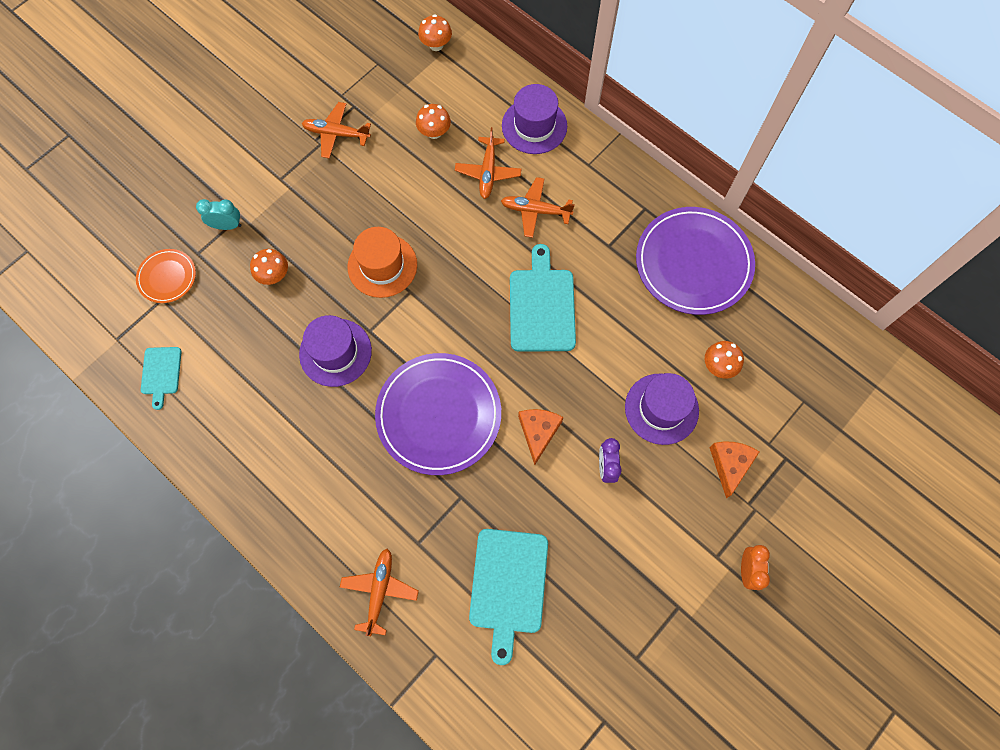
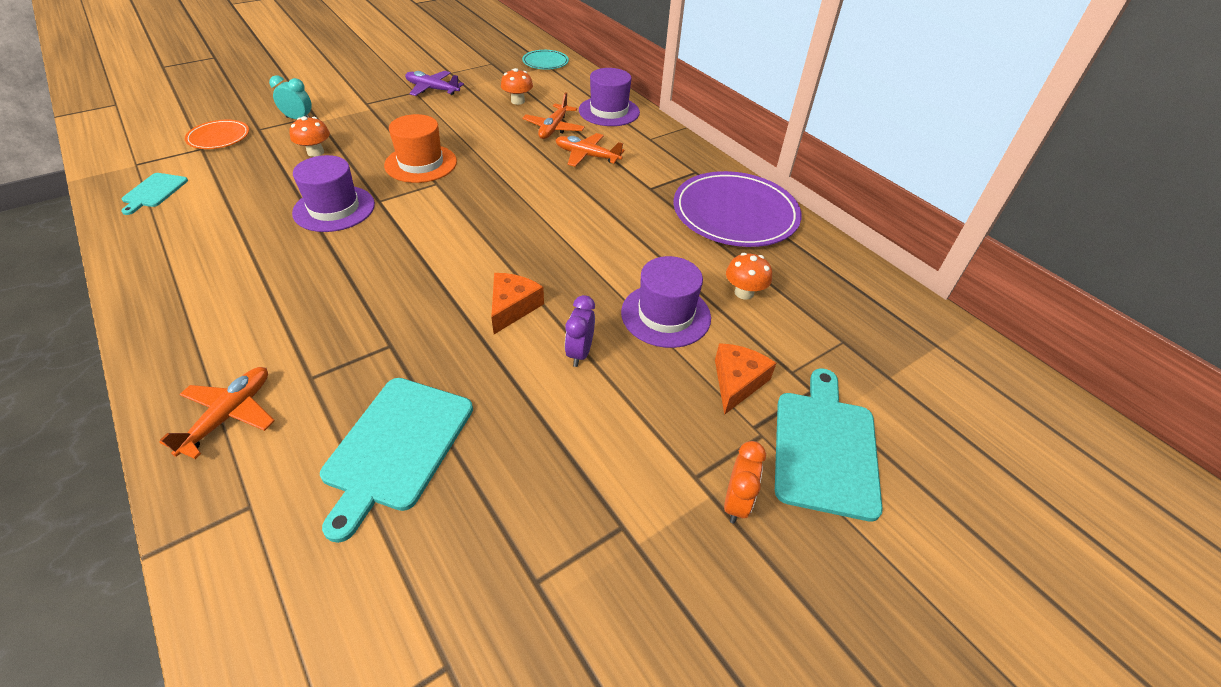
camera: 10 degrees right, 25 degrees down
(336, 134) = (432, 89): orange plane -> purple plane
(436, 45) = (545, 62): orange mushroom -> turquoise plate
(438, 415) = (409, 272): purple plate -> none
(541, 306) = (563, 215): turquoise cutting board -> turquoise cutting board (825, 447)

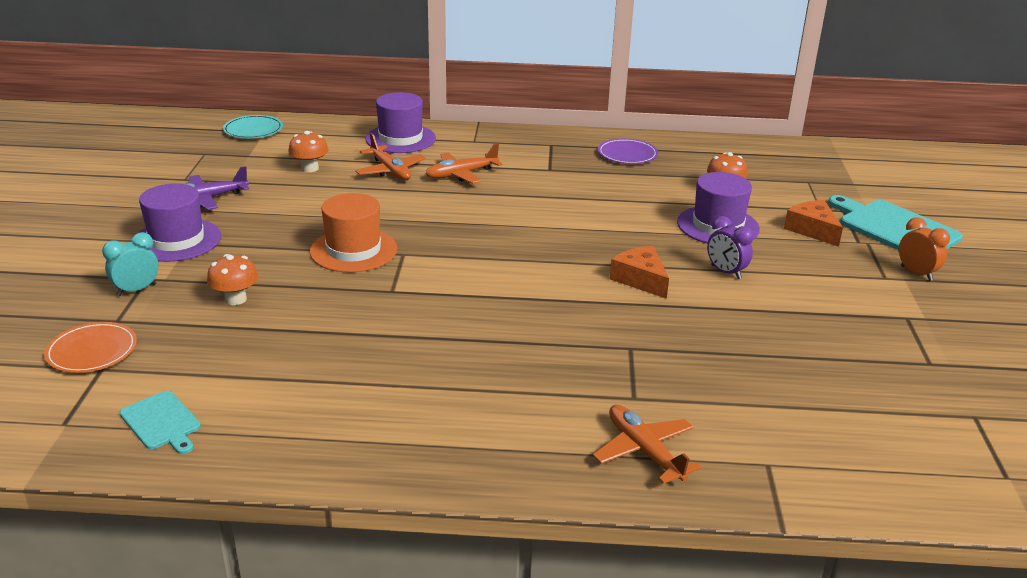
camera: 50 degrees left, 15 degrees down
(334, 208) = (371, 318): purple hat -> purple hat (176, 240)
(397, 447) = (758, 379): turquoise cutting board -> none
(735, 213) = (627, 154): purple plate -> purple plate, size x0.50

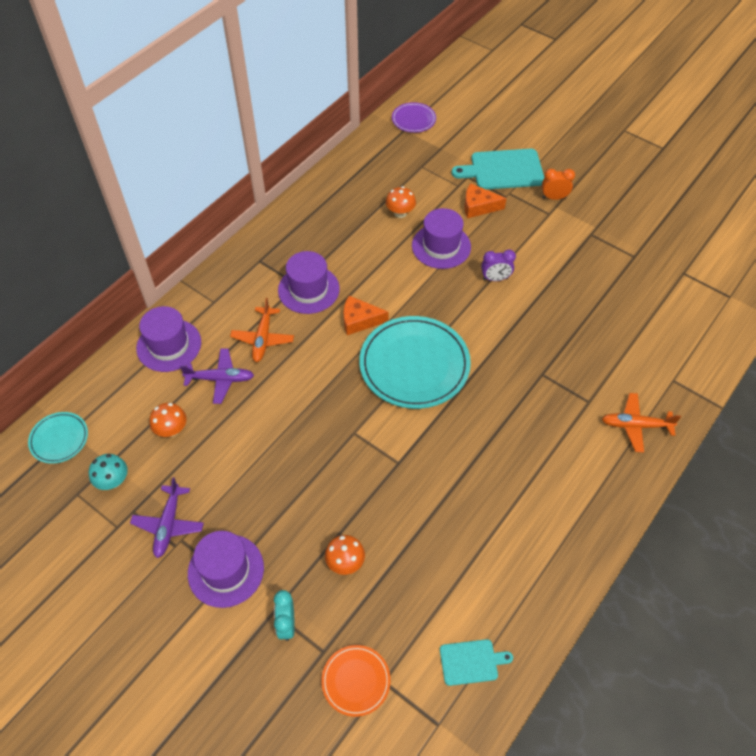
camera: 55 degrees left, 25 degrees up
(231, 162) = (113, 481): none -> turquoise mushroom
(353, 250) = (327, 460): orange hat -> none
(390, 171) = (220, 379): orange plane -> purple plane
(533, 260) = (414, 364): none -> turquoise plate
(551, 176) = (308, 289): none -> purple hat
(627, 154) = (311, 228): purple plate -> purple plate (413, 119)
(640, 279) = (475, 324): orange cheese -> orange cheese (359, 320)

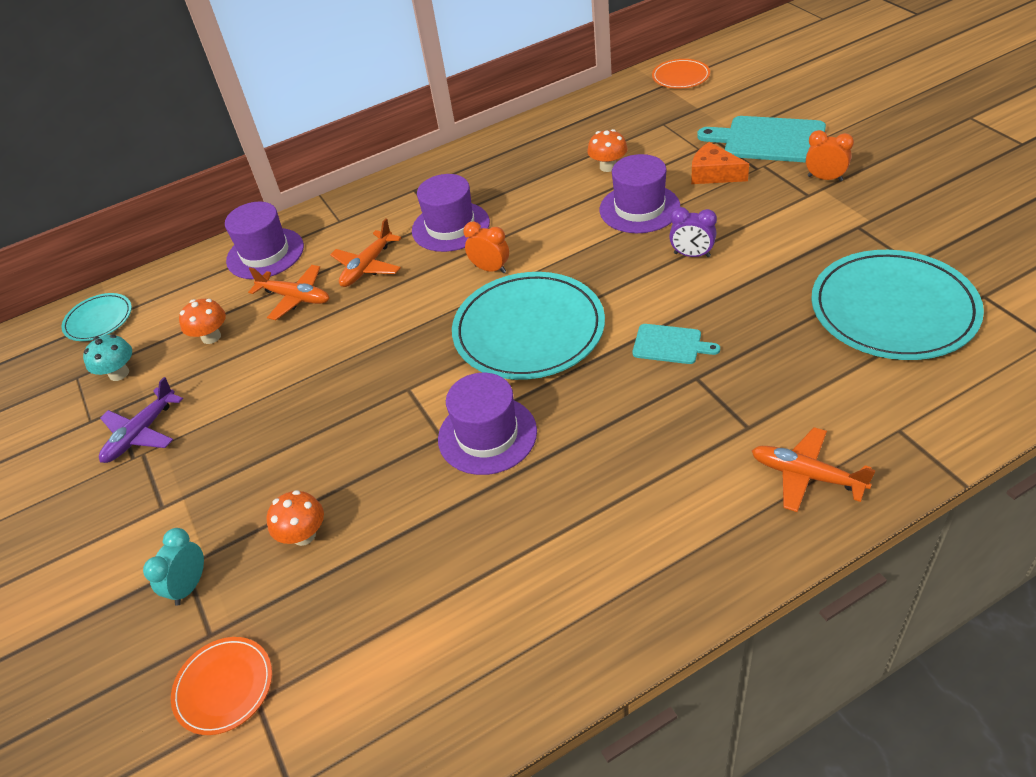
camera: 30 degrees right, 10 degrees down
(220, 379) = (295, 298): purple plane -> orange plane
(226, 570) = (165, 501): purple hat -> purple hat (487, 435)
(359, 320) = (490, 269): orange cheese -> orange clock
(413, 119) = (680, 76): purple plate -> orange plate
(471, 662) = (385, 720): turquoise cutting board -> turquoise cutting board (670, 344)
(637, 294) = (893, 309): none -> turquoise plate

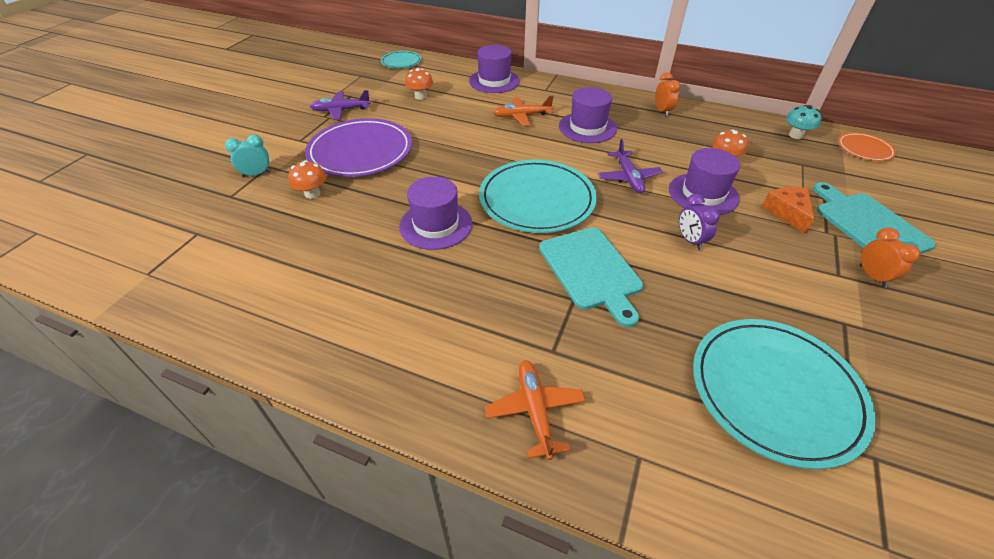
camera: 45 degrees right, 0 degrees up
(119, 373) = (373, 85): turquoise mushroom -> turquoise mushroom (795, 135)
(224, 687) = (201, 217): orange plate -> none
(266, 449) = (360, 151): none -> purple plate
(295, 298) = (473, 106): orange plane -> none
(490, 269) = (570, 159): orange clock -> orange clock (662, 111)
(565, 243) = (628, 177): none -> purple plane
(670, 344) = (591, 270): turquoise cutting board -> turquoise cutting board, size x1.83

